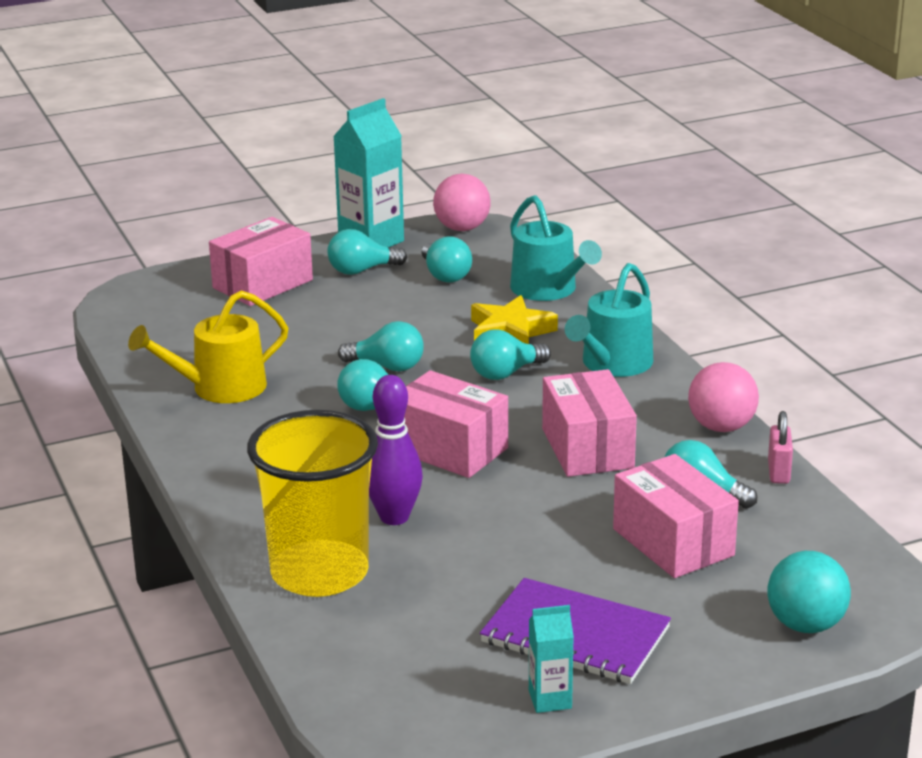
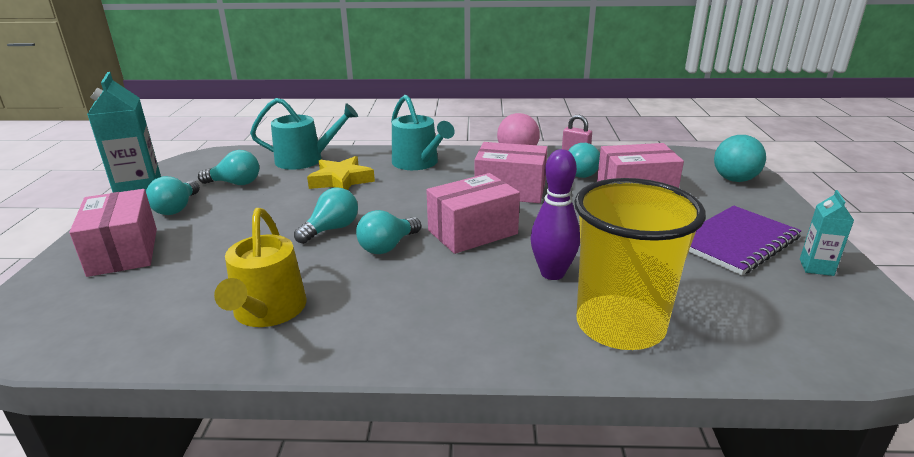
camera: 65 degrees left, 0 degrees up
(462, 228) = (182, 165): pink ball -> none
(506, 373) = (392, 193): turquoise light bulb -> none

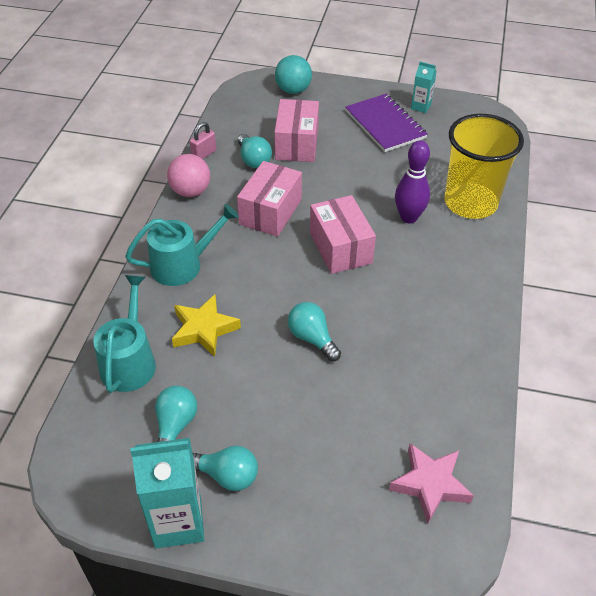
camera: 80 degrees left, 20 degrees up
(114, 315) = (430, 484): none -> pink star
(124, 252) = (318, 506): pink box -> none
(268, 311) = (436, 378): yellow watering can -> none
(387, 246) = (352, 302): turquoise light bulb -> none

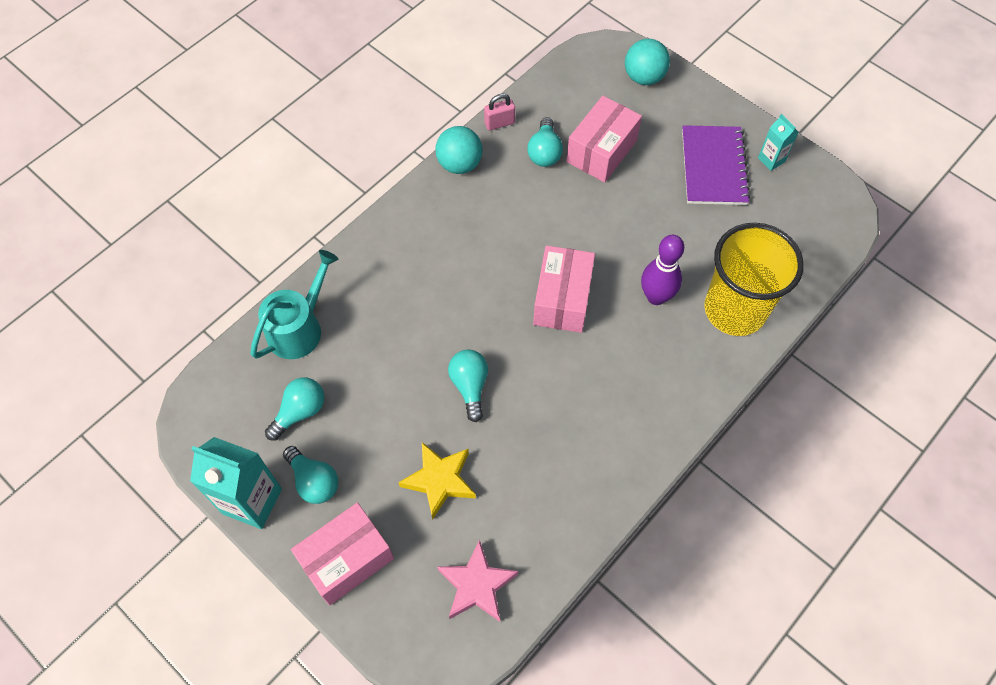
camera: 30 degrees right, 15 degrees up
(182, 265) = (402, 247): turquoise watering can -> none
(190, 191) = (459, 164): pink ball -> turquoise ball
(204, 329) = (380, 327): yellow star -> yellow star (439, 480)
(270, 212) = (521, 224): pink box -> pink box (347, 559)

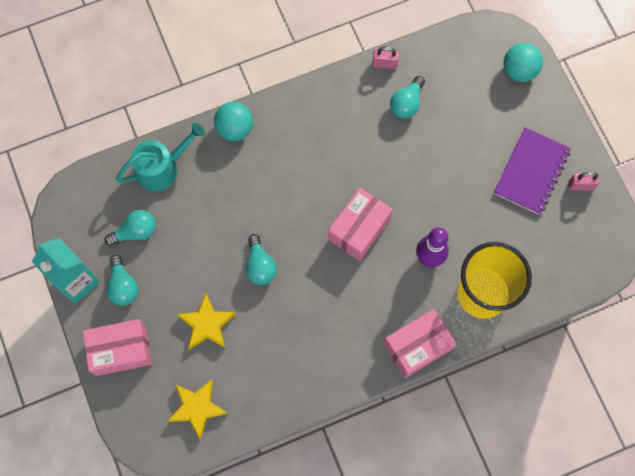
camera: 25 degrees right, 10 degrees up
(459, 164) = (337, 86): turquoise ball -> turquoise ball (235, 128)
(470, 386) = (260, 265): turquoise light bulb -> turquoise light bulb turned 150 degrees clockwise
(477, 585) = (197, 408): pink star -> yellow star
(601, 151) = (451, 121): pink box -> pink box (417, 346)
(771, 160) = (580, 185): turquoise carton -> pink padlock

